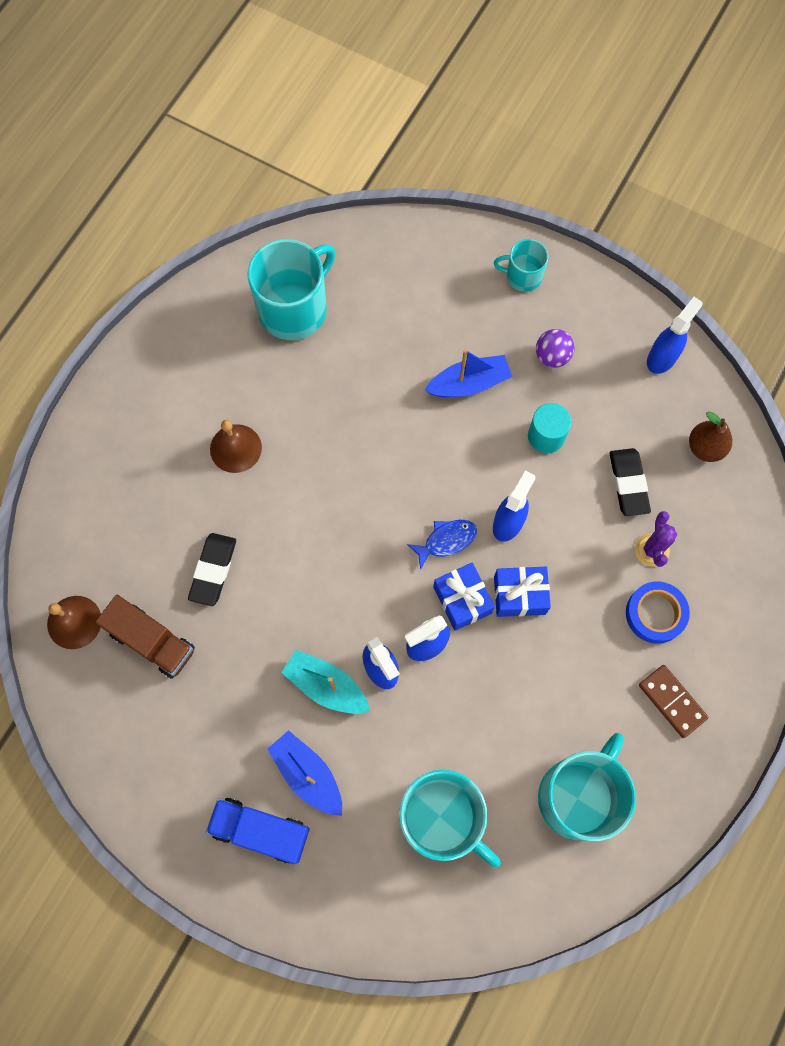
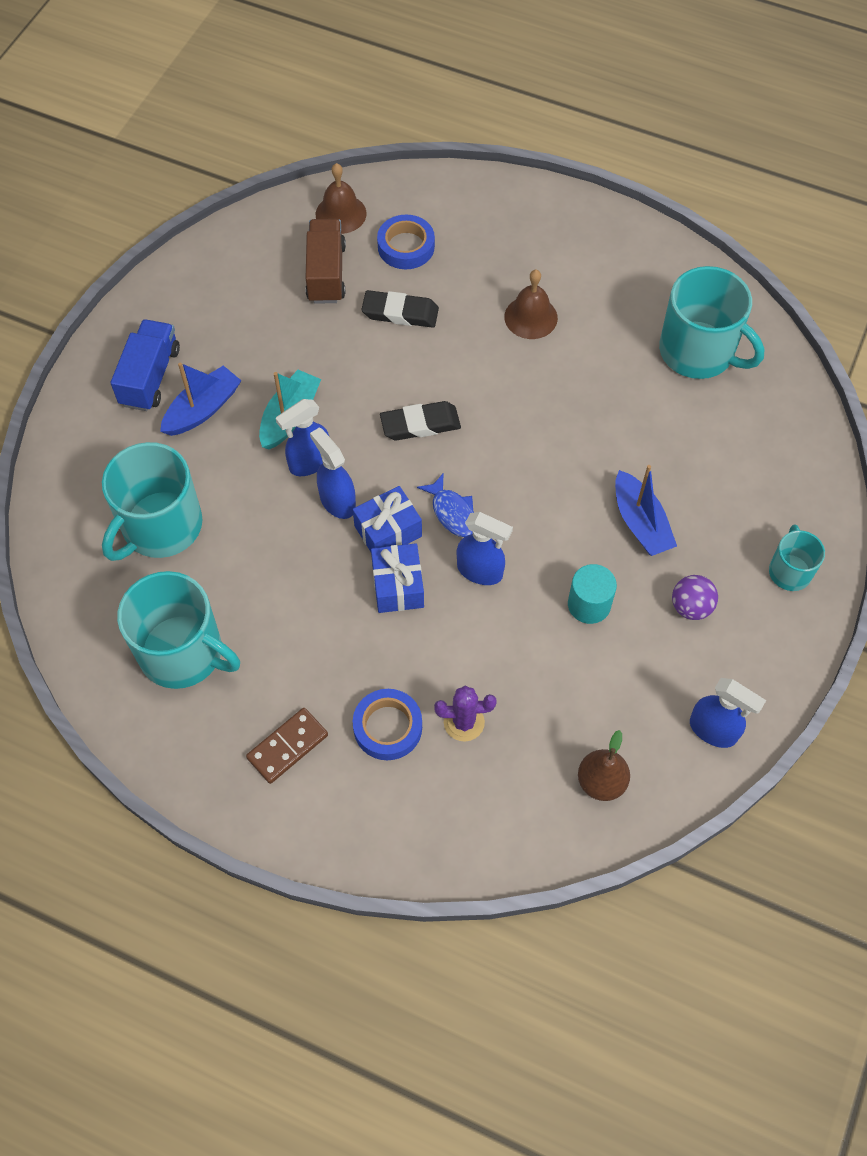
camera: 85 degrees right, 10 degrees down
(130, 558) = (406, 247): none -> blue tape
(152, 641) = (326, 273): brown truck -> brown truck turned 150 degrees clockwise
(628, 483) = (542, 695): black eraser -> black eraser (420, 424)

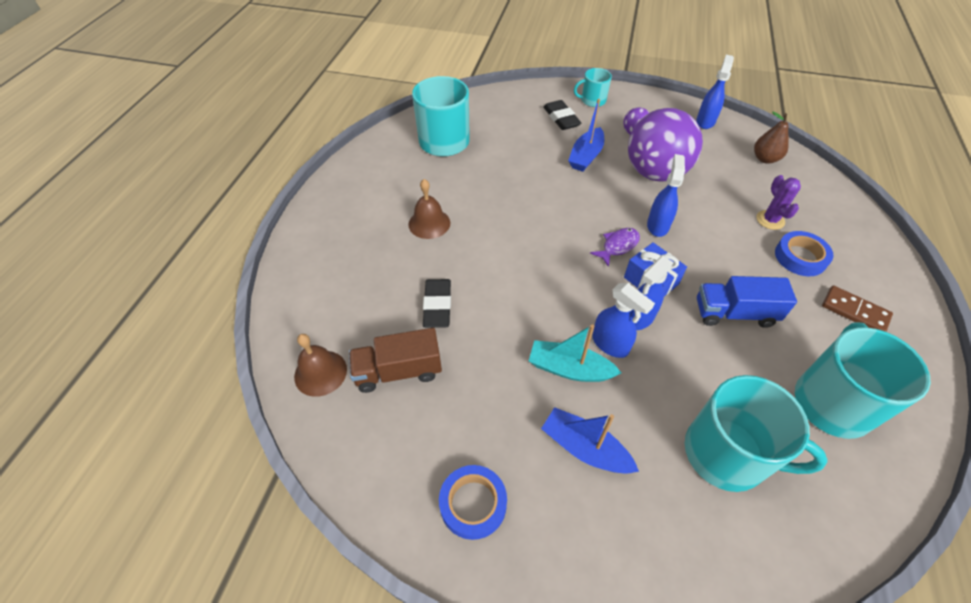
camera: 100 degrees left, 10 degrees down
(150, 377) = (560, 515): blue truck -> blue truck (734, 313)
(398, 586) = (693, 268): blue gift -> none
(406, 247) = (361, 313): blue tape -> blue tape (473, 504)
(420, 424) = (547, 275): black eraser -> black eraser (561, 118)
(452, 512) = (618, 246): blue fish -> purple fish
(589, 604) = (655, 173): turquoise cylinder -> purple ball
(640, 522) = (586, 156): blue boat -> blue boat turned 150 degrees clockwise

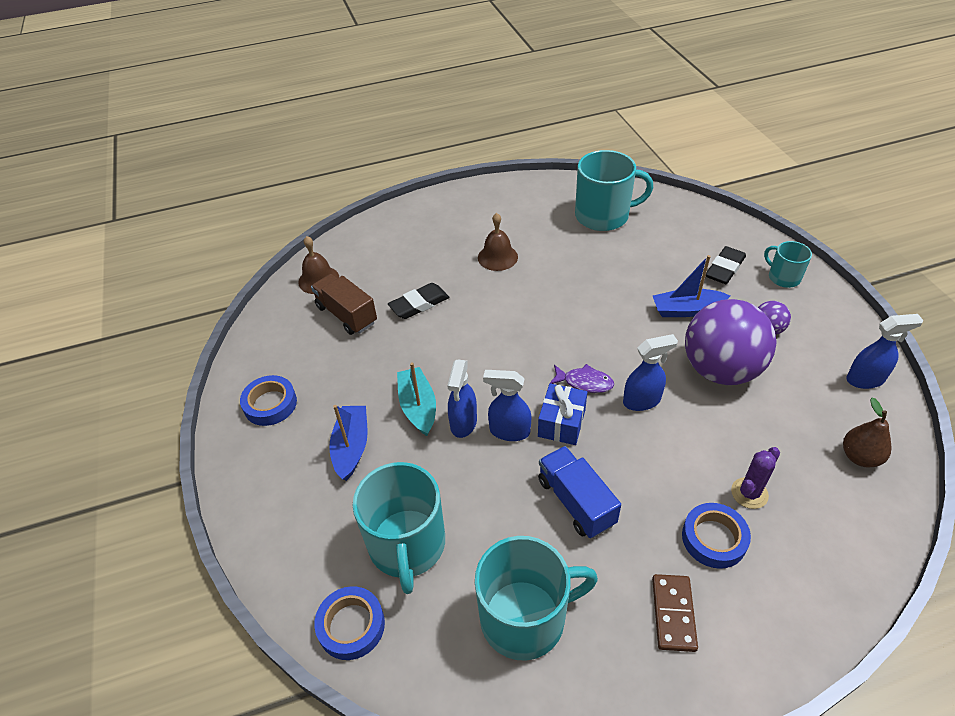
camera: 60 degrees right, 5 degrees down
(799, 544) = (351, 625): none -> blue tape

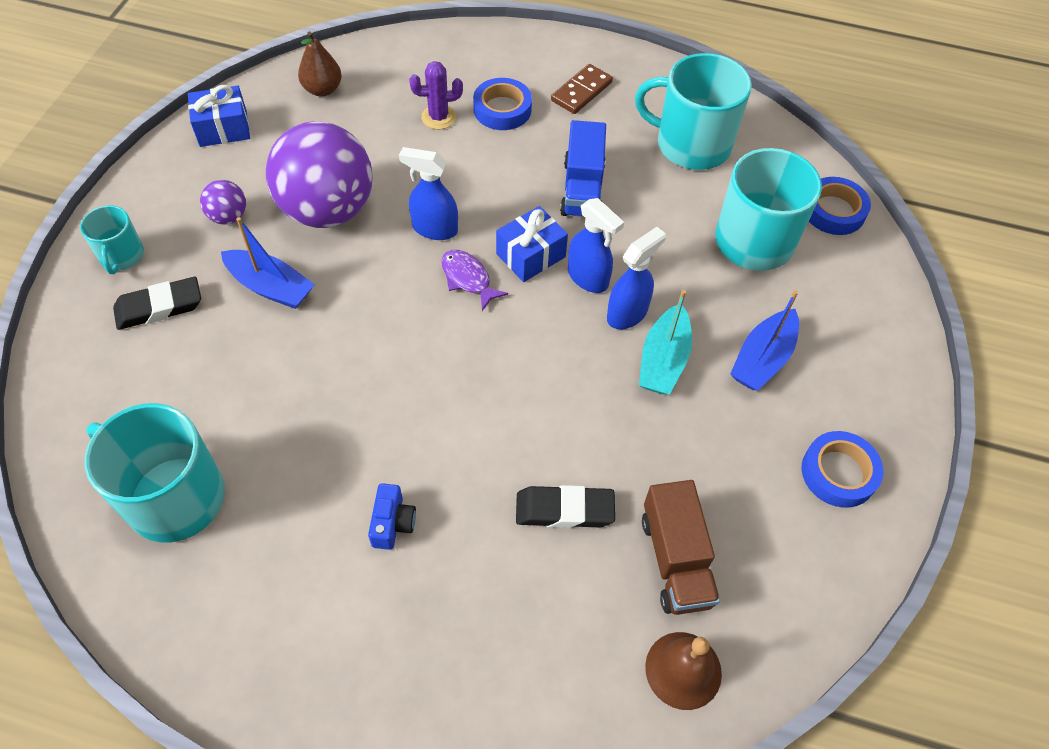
camera: 150 degrees left, 10 degrees up
(497, 257) = (392, 523): brown bell -> blue camera
(865, 379) = (223, 128): blue spray bottle -> blue gift

